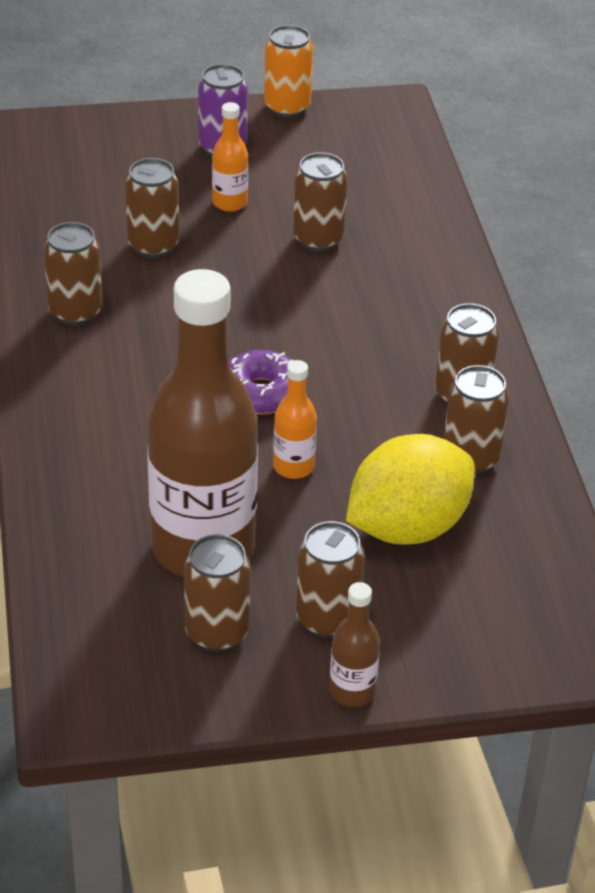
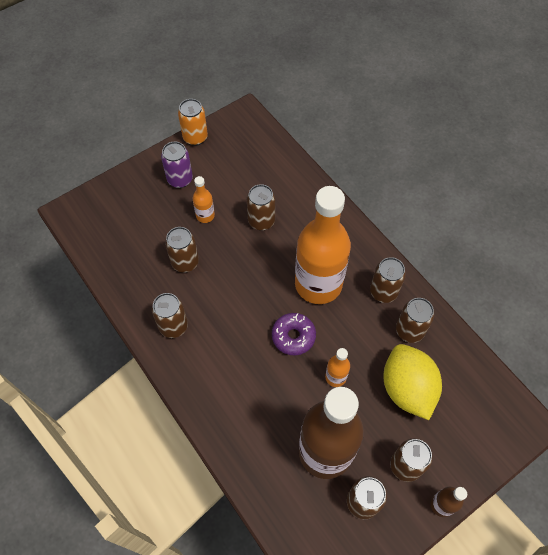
camera: 25 degrees left, 20 degrees up
(354, 346) = (318, 284): none -> orange bottle
(407, 527) = (407, 389): yellow lemon -> yellow lemon turned 45 degrees counterclockwise

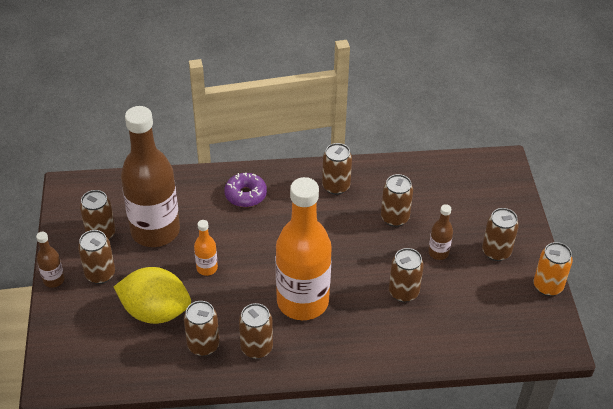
camera: 120 degrees right, 15 degrees down
(180, 179) = (496, 252): purple can -> brown can
(205, 216) = (438, 253): orange bottle -> brown bottle
(293, 336) = (265, 258): purple donut -> purple donut (245, 195)

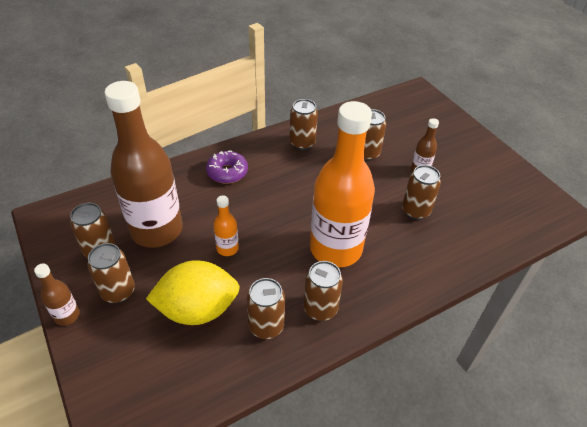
camera: 25 degrees left, 0 degrees up
(496, 252) = (462, 156): brown can -> none
(547, 286) = (519, 169): orange can -> none

